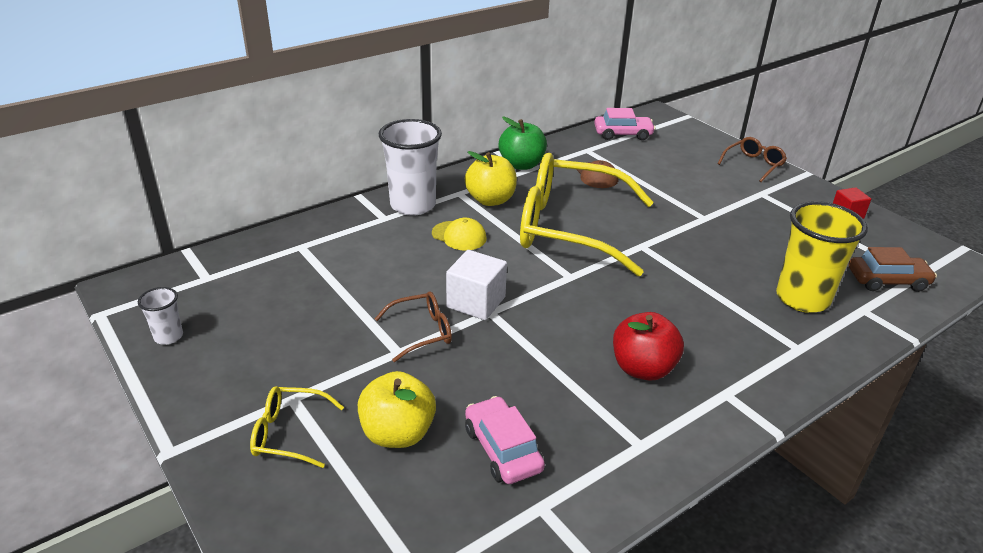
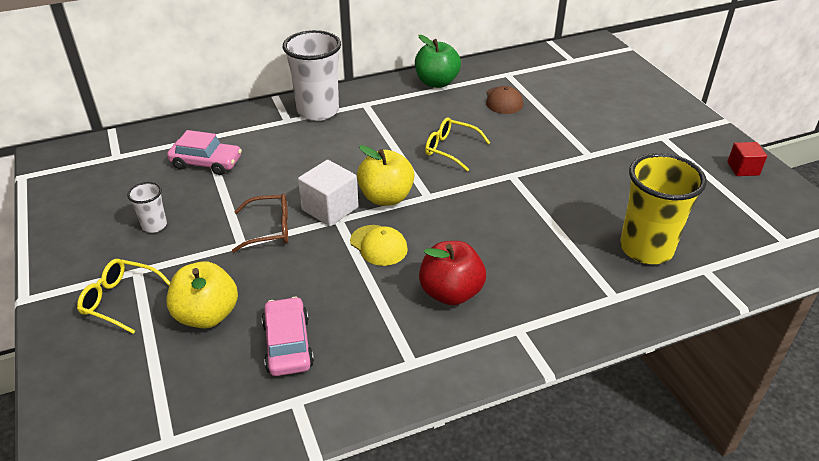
camera: 15 degrees right, 5 degrees up
(168, 336) = (65, 203): white cup -> white cup (154, 226)
(459, 236) = (345, 145): yellow cap -> yellow cap (378, 245)
(490, 200) = (390, 114): yellow apple -> yellow apple (386, 197)
(569, 228) = (450, 149): yellow glasses -> yellow glasses, size x0.42
(623, 134) = (551, 61): pink car -> pink car (206, 163)
(753, 164) = (670, 106): brown glasses -> none
(887, 280) = (748, 243): brown car -> none

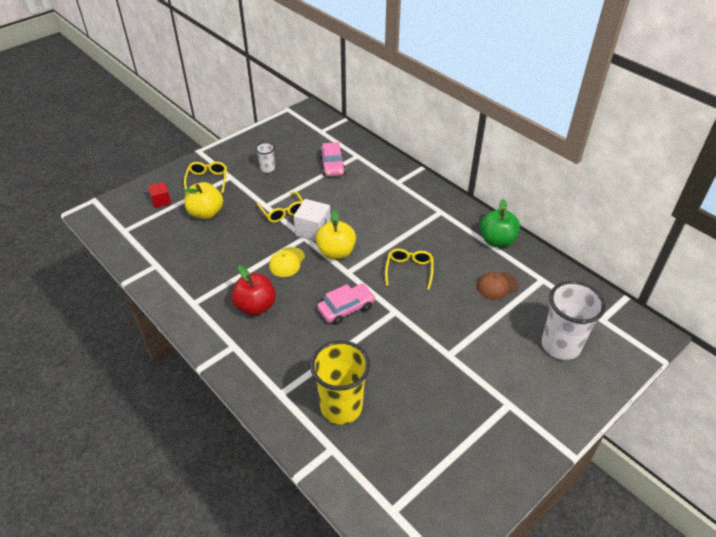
camera: 70 degrees right, 5 degrees up
(270, 229) = (283, 212): brown glasses -> yellow glasses
(288, 344) = (193, 249): pink car -> pink car (346, 308)
(318, 111) = (417, 192): white cup -> white cup (560, 345)
(743, 169) = (491, 473): red cube -> red cube (161, 201)

